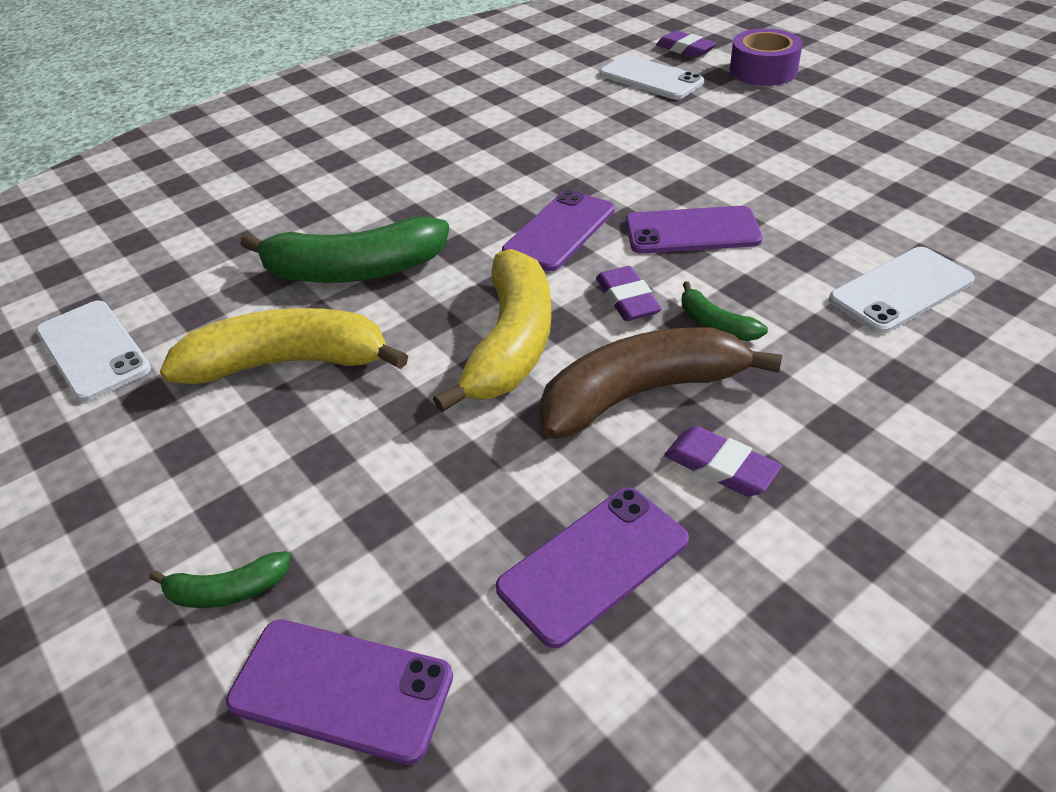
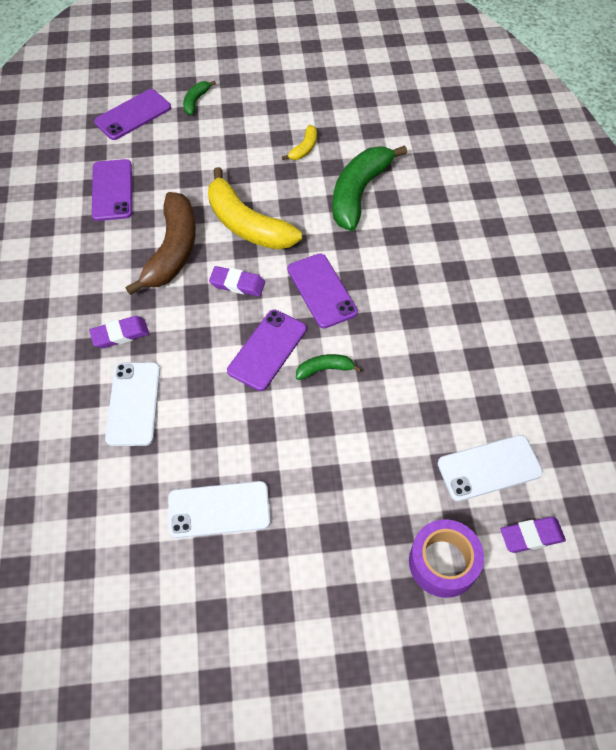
camera: 120 degrees right, 15 degrees up
(93, 350) = (371, 93): white phone -> white phone (219, 510)
(288, 363) = (304, 148): yellow banana -> yellow banana, size x0.46
(715, 324) = (187, 306): green banana -> green banana (325, 369)
(720, 467) = (112, 250): purple eraser -> purple eraser (120, 334)

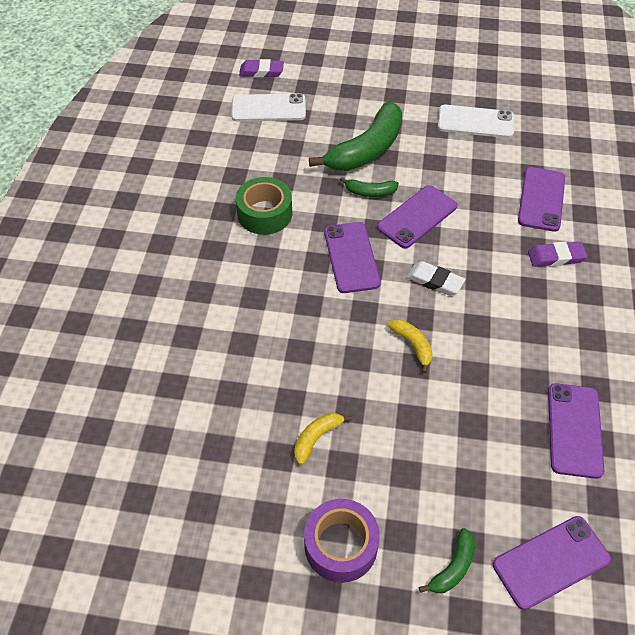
camera: 165 degrees left, 5 degrees down
(133, 403) = (541, 199): white phone -> purple phone
(172, 251) = (500, 332): brown banana -> none
(237, 284) = (435, 281): purple eraser -> white eraser
(247, 224) = (412, 345): yellow banana -> yellow banana, size x0.46
(359, 193) = (272, 357): green banana -> green banana (366, 150)
(424, 318) = (265, 213): none -> green tape
(443, 562) = (327, 70): purple tape -> purple tape (341, 545)

